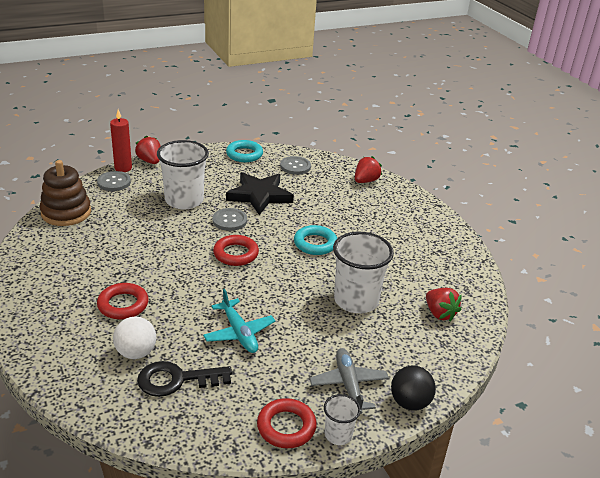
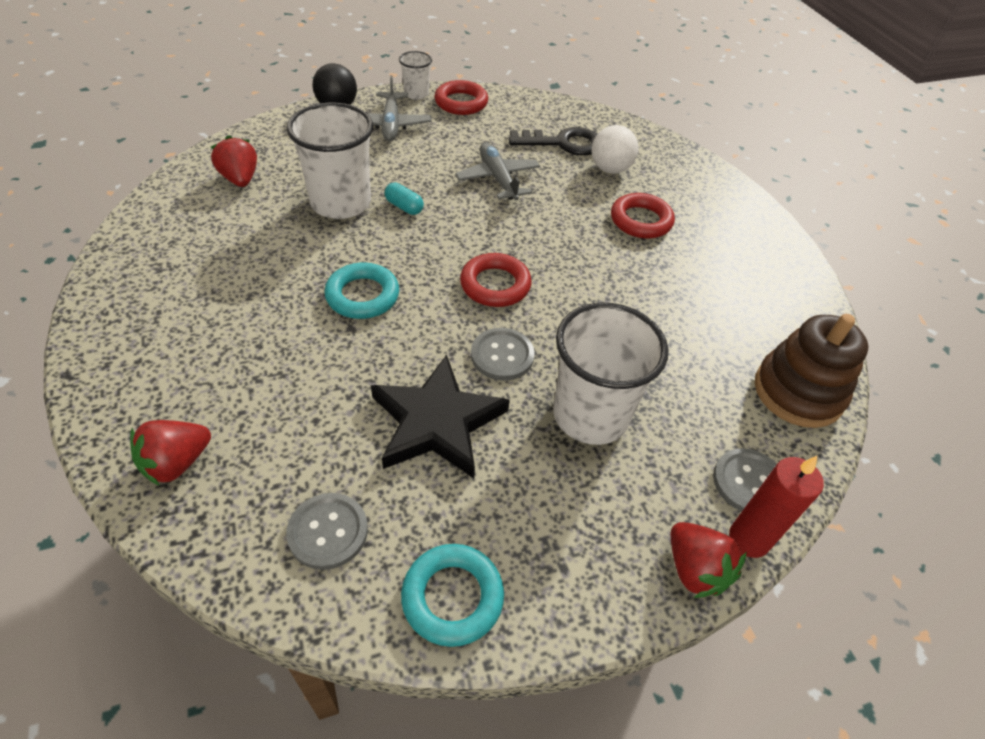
camera: 175 degrees left, 15 degrees up
(239, 333) = (498, 179): turquoise plane -> grey plane
(309, 301) = (404, 207): none -> turquoise capsule

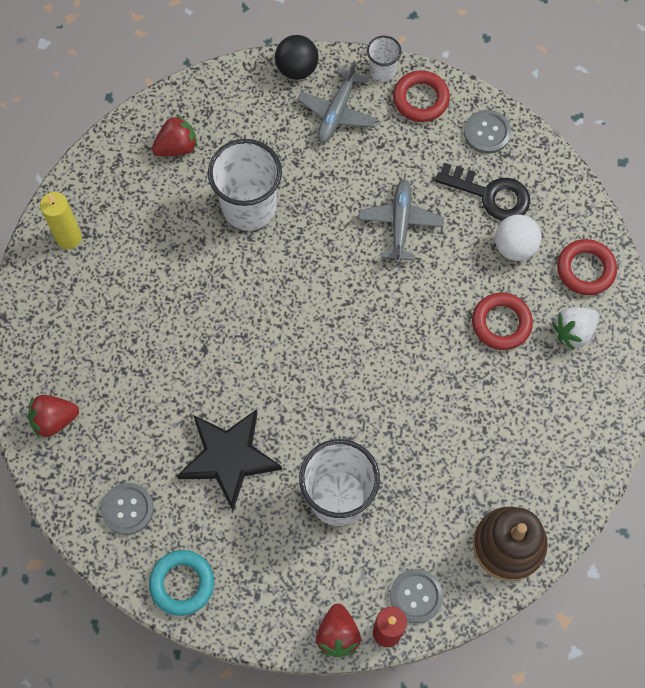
camera: 30 degrees right, 20 degrees up
(137, 277) = (69, 238): none -> yellow candle
(240, 179) = (177, 147): red strawberry -> red strawberry turned 60 degrees clockwise
(362, 296) = (225, 320): turquoise ring -> none
(404, 207) = (300, 231): turquoise capsule -> none
(495, 285) = (333, 348): red ring -> red ring (585, 269)
(502, 355) = (302, 420): grey button -> grey button (487, 132)
(706, 209) = (573, 331): none -> white strawberry

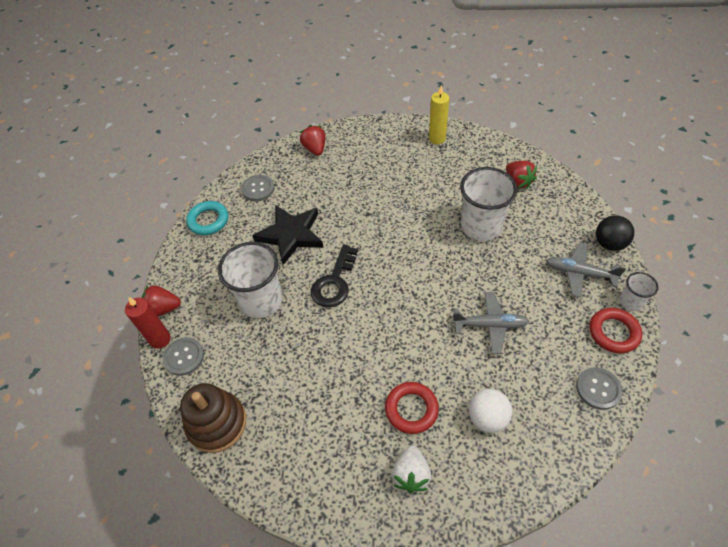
camera: 90 degrees right, 15 degrees down
(490, 194) = (535, 395): black key -> black key (334, 282)
(573, 331) = (411, 474): white strawberry -> white strawberry turned 135 degrees counterclockwise
(585, 269) = (477, 485): red ring -> none

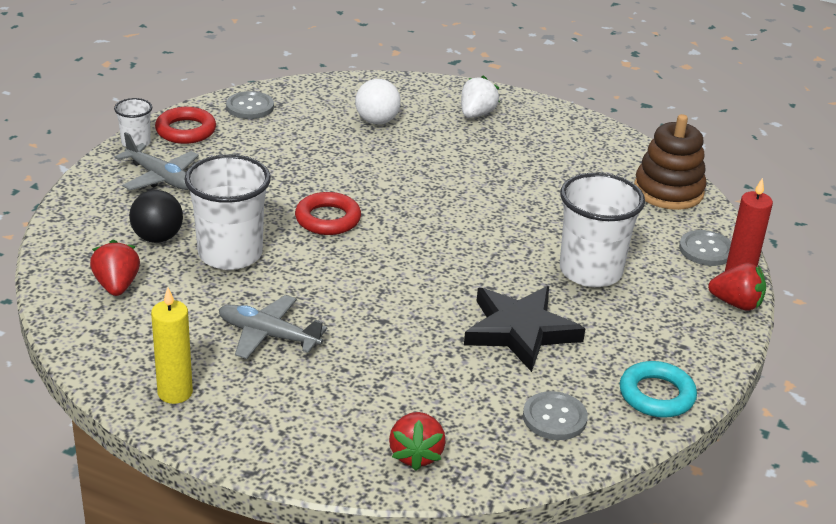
camera: 165 degrees left, 20 degrees down
(334, 282) = (479, 260): black key -> none
(411, 409) = (449, 145): red ring -> red ring (328, 219)
(490, 325) = (312, 171): grey plane -> grey plane (268, 335)
(609, 243) = (88, 189): black ball -> black ball (157, 238)

